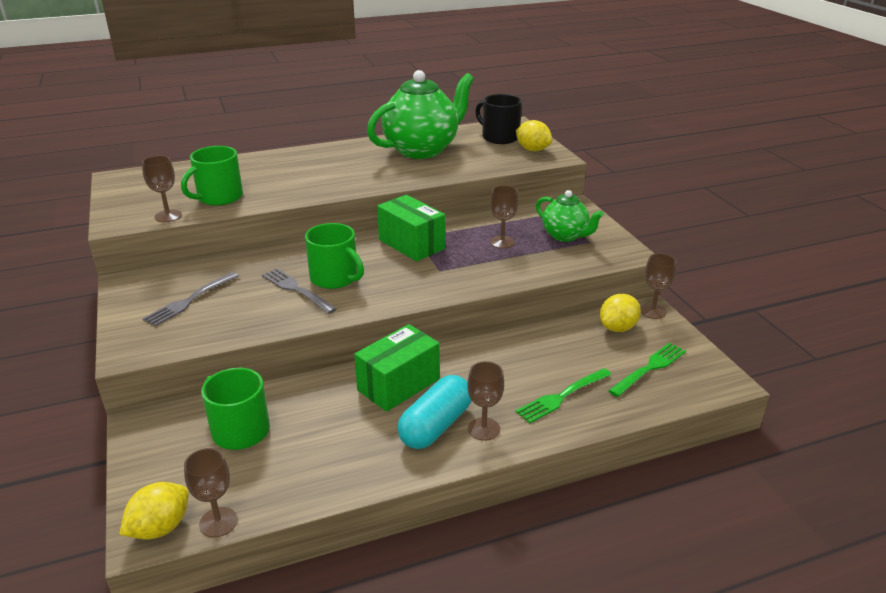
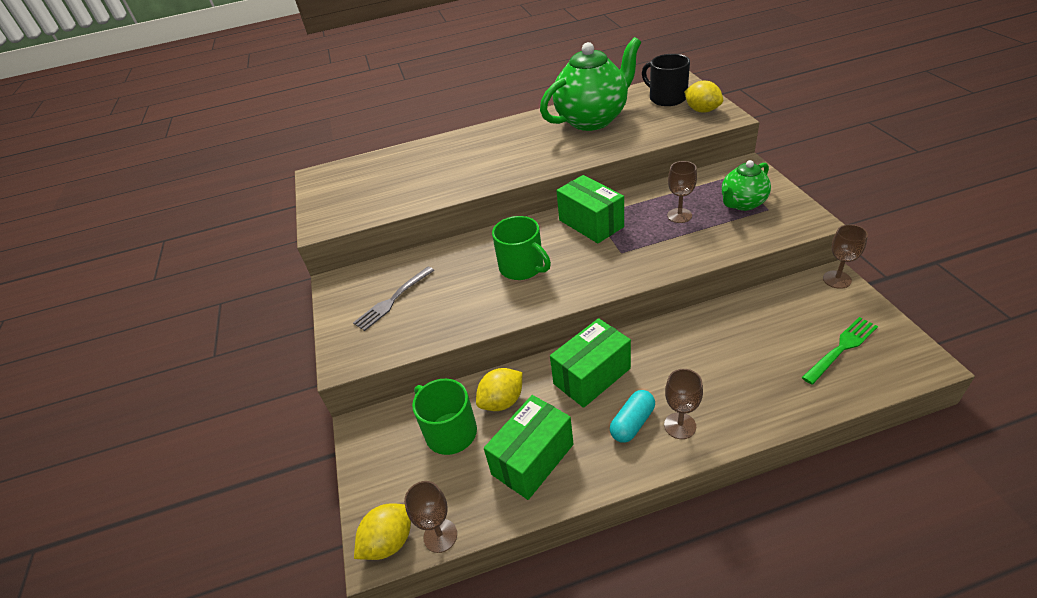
camera: 10 degrees right, 10 degrees up
(168, 216) = (365, 215): brown goblet -> none
(219, 197) = (408, 191): green mug -> none
(297, 290) = (488, 283): grey fork -> none
(327, 455) = (532, 459): none -> green box
(435, 426) = (632, 423): turquoise capsule -> turquoise capsule, size x0.66
(562, 396) = (754, 385): green fork -> none
(565, 236) = (742, 204): green teapot -> green teapot turned 90 degrees clockwise
(617, 328) = (802, 301): yellow lemon -> yellow lemon (502, 401)

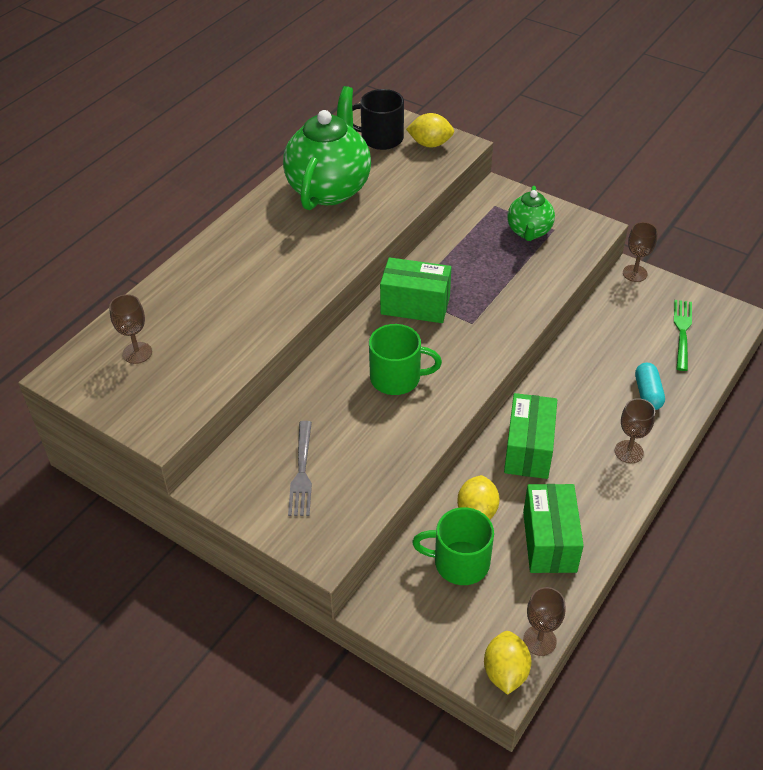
camera: 45 degrees left, 5 degrees up
(632, 423) = (594, 469): turquoise capsule -> turquoise capsule (647, 393)
(679, 215) = (487, 264): brown goblet -> brown goblet (137, 353)

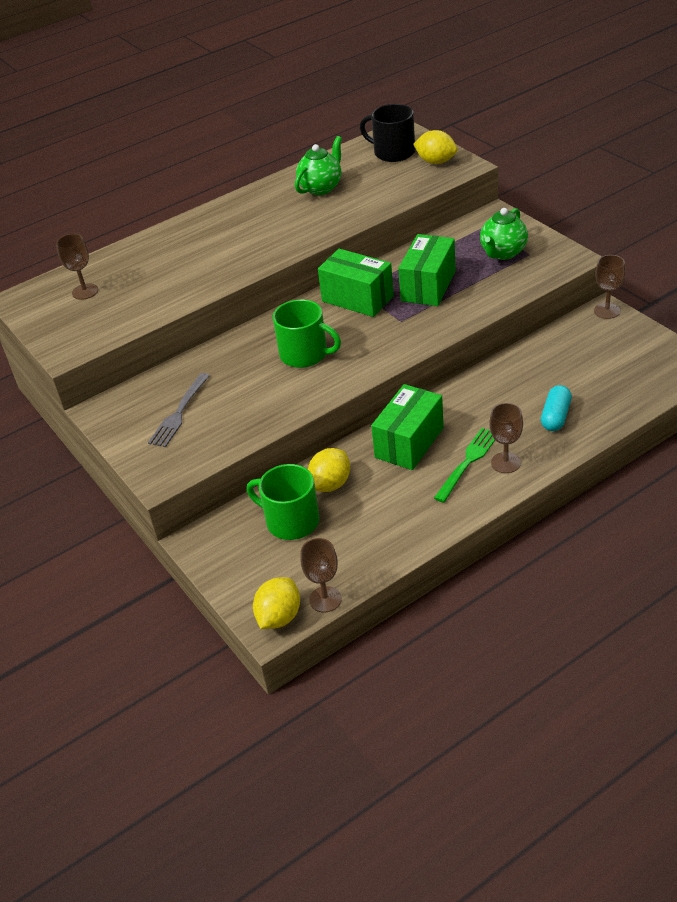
camera: 25 degrees right, 5 degrees down
(329, 188) = (321, 188): green teapot -> green teapot, size x0.55
(549, 541) = (383, 521): green box -> green box (428, 286)
(682, 332) = (625, 369): green fork -> green fork (468, 462)

